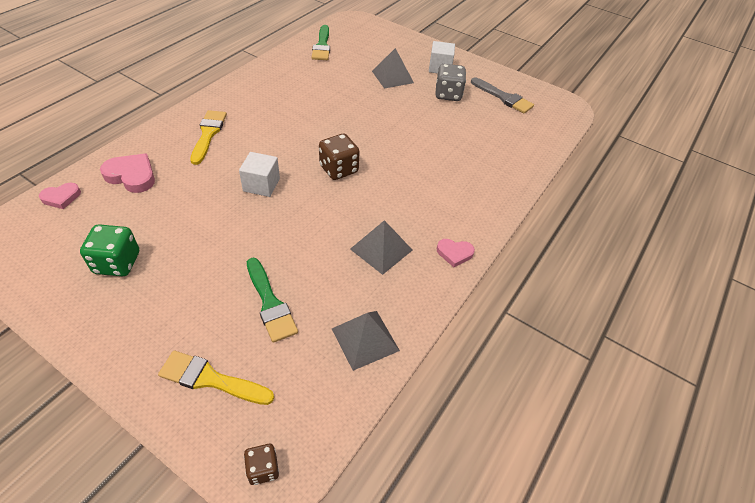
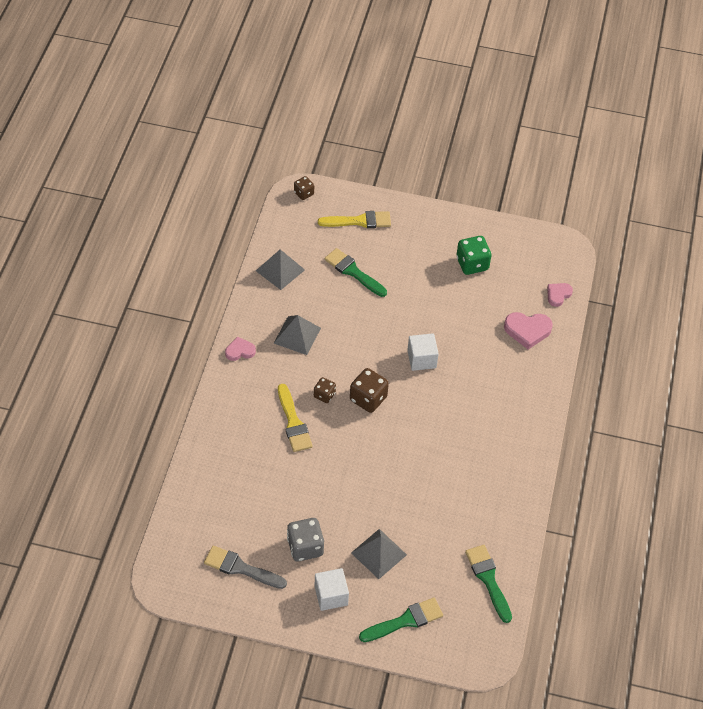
camera: 160 degrees right, 5 degrees up
(208, 134) = (505, 395): yellow brush -> yellow brush (293, 422)
(380, 185) = (324, 395): none -> brown dice
(393, 45) = (405, 620): none -> green brush

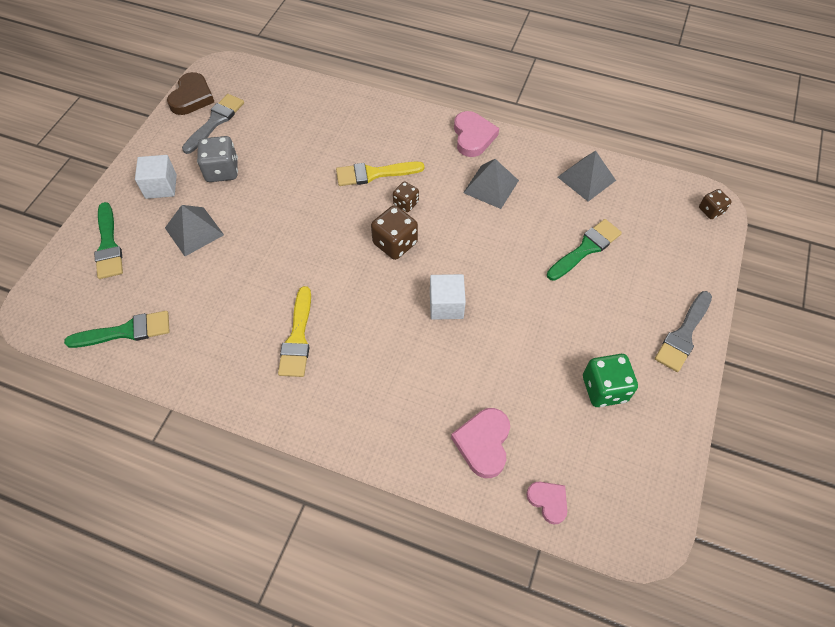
camera: 100 degrees right, 5 degrees up
(208, 599) = (192, 97): none -> brown heart
(240, 351) = (473, 137): pink heart -> pink heart, size x1.59
(359, 221) = (670, 264): yellow brush -> yellow brush (297, 337)
(420, 218) = (683, 334): none -> grey brush

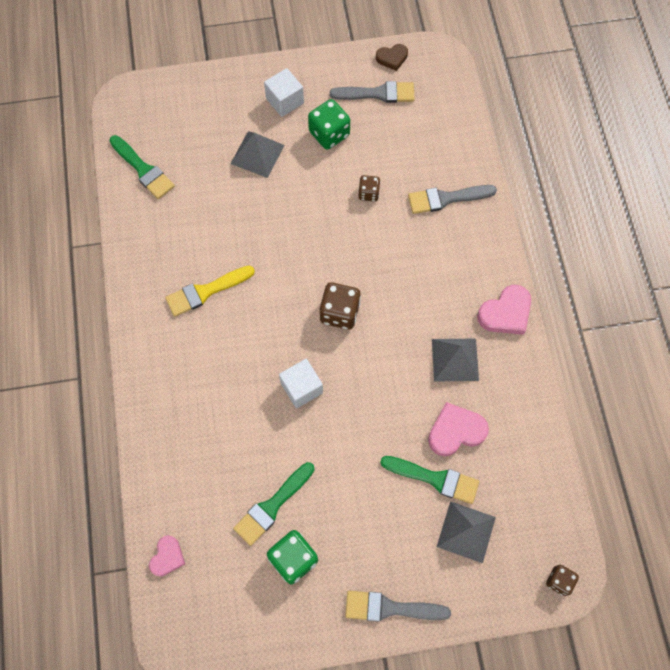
camera: 60 degrees right, 10 degrees up
(108, 245) = (208, 104): green brush -> green brush (272, 506)
(192, 97) = (392, 58): brown heart -> brown heart, size x0.63
(222, 171) = (329, 134): grey dice -> green dice
(348, 125) = (446, 199): none -> grey brush
(374, 174) = (404, 253): yellow brush -> none
(406, 203) = (388, 297): brown dice -> brown dice (368, 193)
(483, 443) = (190, 483): pink heart -> pink heart (455, 431)
(586, 178) = (522, 442): grey pyramid -> grey pyramid (466, 531)

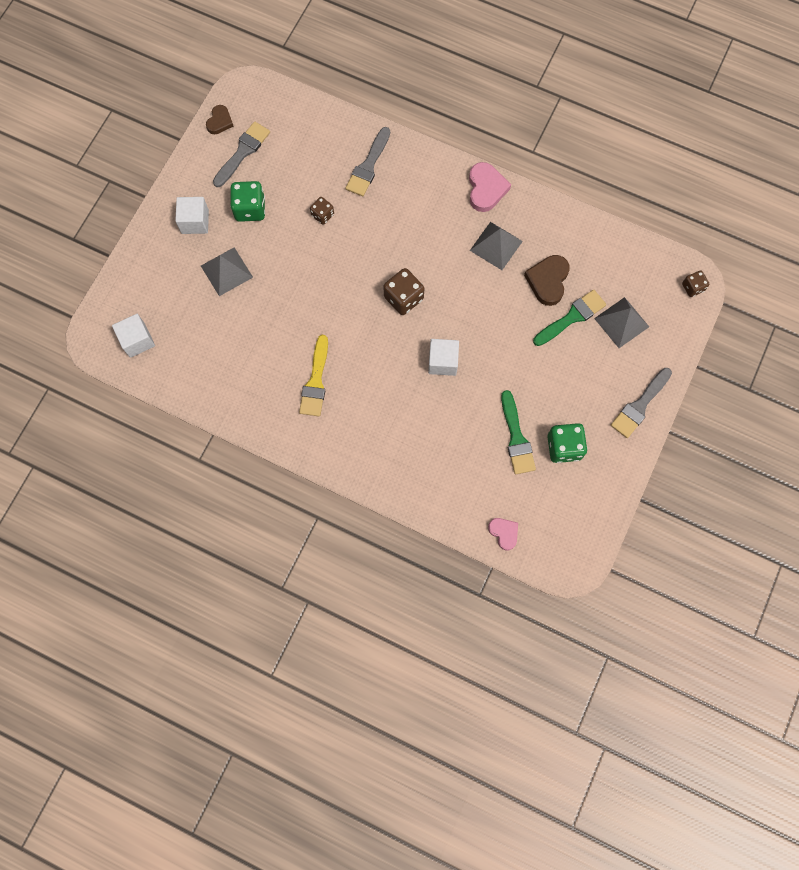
camera: 55 degrees left, 5 degrees up
(143, 169) = (173, 363): green brush -> none
(145, 130) = (137, 340): none -> white cube
(455, 431) = (548, 281): pink heart -> brown heart

